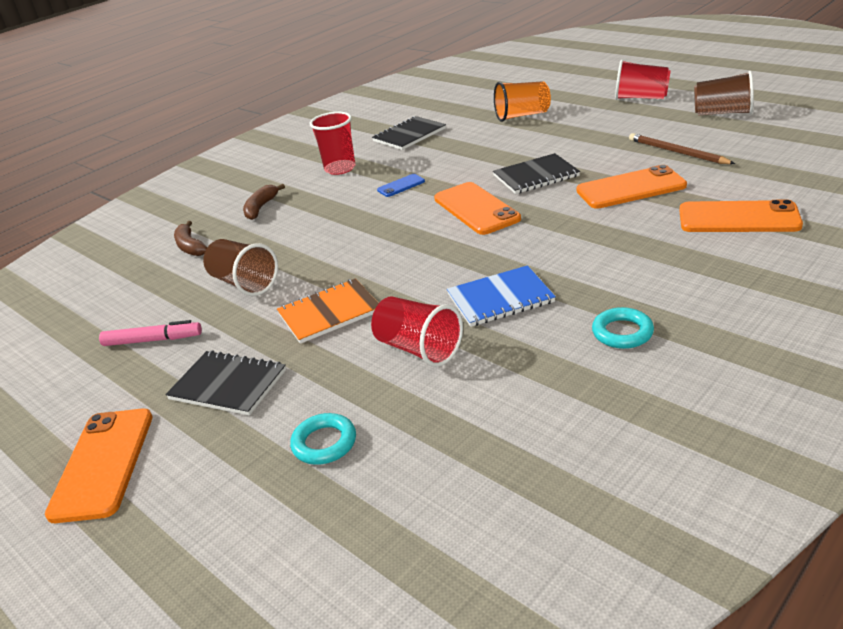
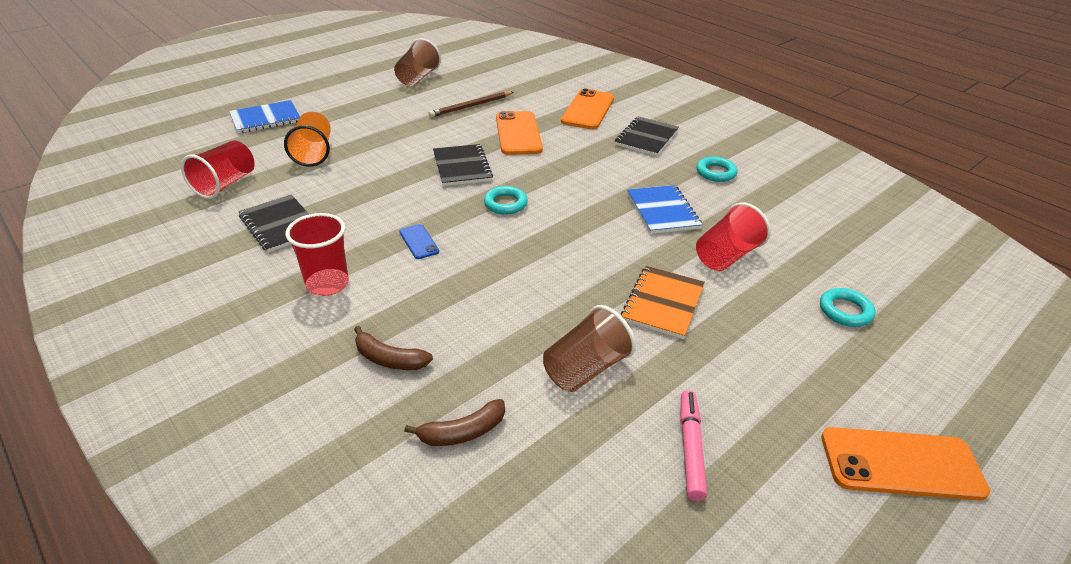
camera: 90 degrees left, 5 degrees up
(228, 385) = (774, 373): black notebook -> black notebook (646, 138)
(329, 313) = (662, 303): orange notebook -> orange notebook turned 45 degrees clockwise
(476, 209) = (505, 204): orange phone -> turquoise ring
(570, 84) = (266, 119): none -> blue notebook
(641, 98) = (346, 97): red cup -> red cup (225, 184)

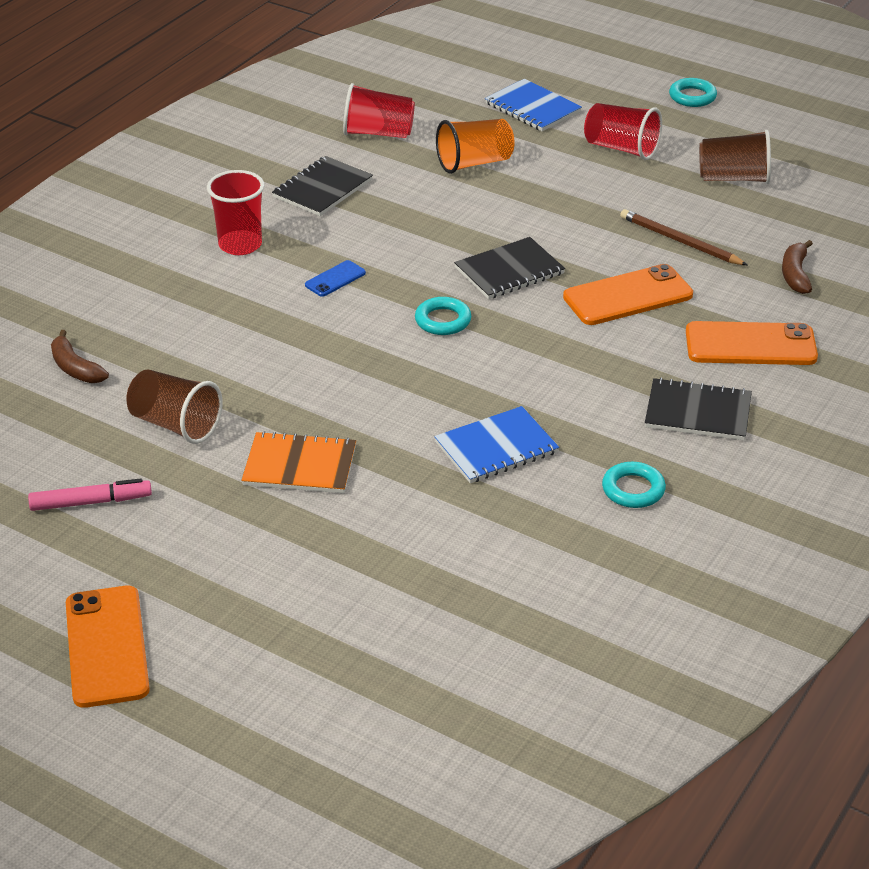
camera: 75 degrees right, 0 degrees up
(389, 359) = (150, 308): brown banana -> brown banana (795, 274)
(726, 256) = (417, 510): red cup -> red cup (621, 148)
(845, 311) = (345, 616): turquoise ring -> turquoise ring (692, 96)

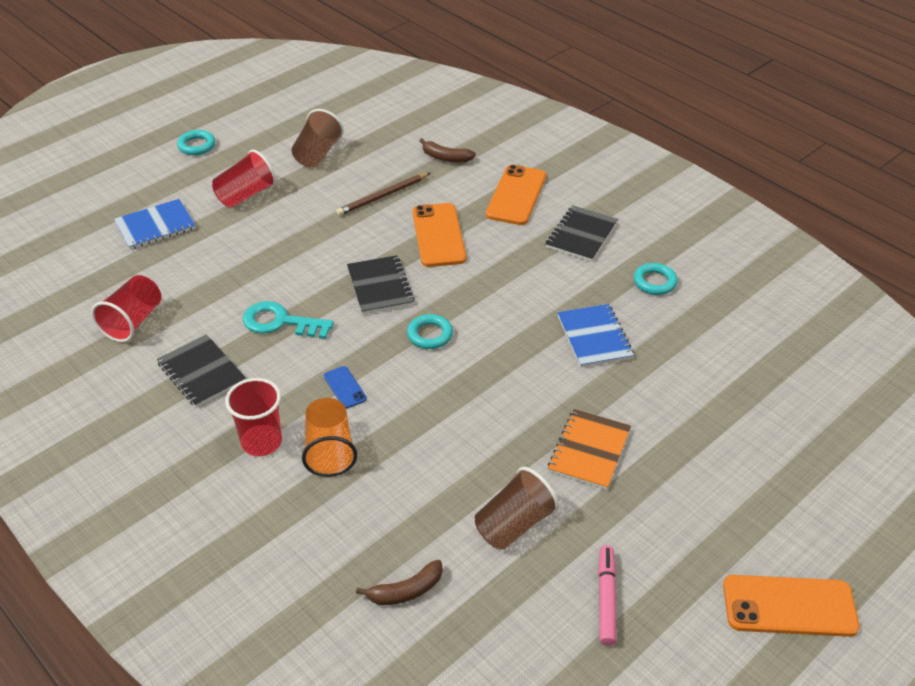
camera: 75 degrees left, 5 degrees up
(417, 218) = (280, 322): none -> turquoise key
(474, 163) = (218, 274): orange cup -> orange cup (329, 450)

